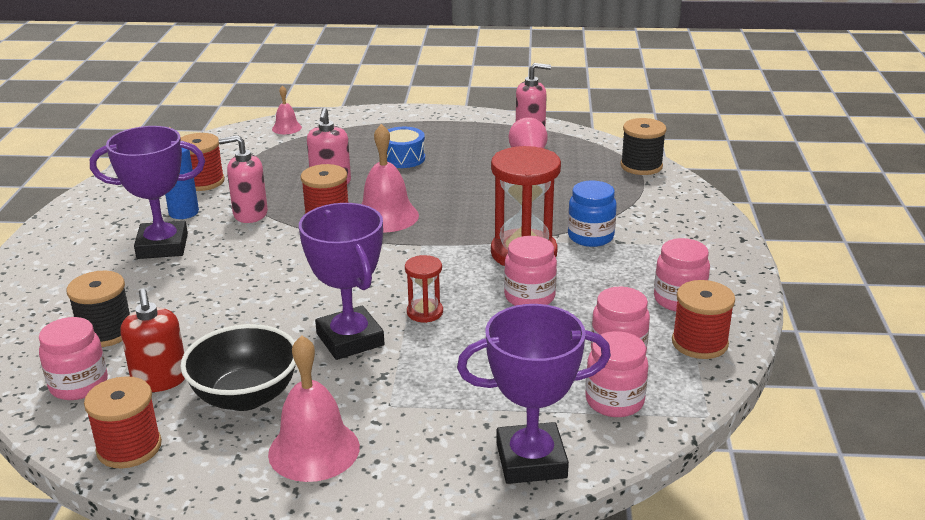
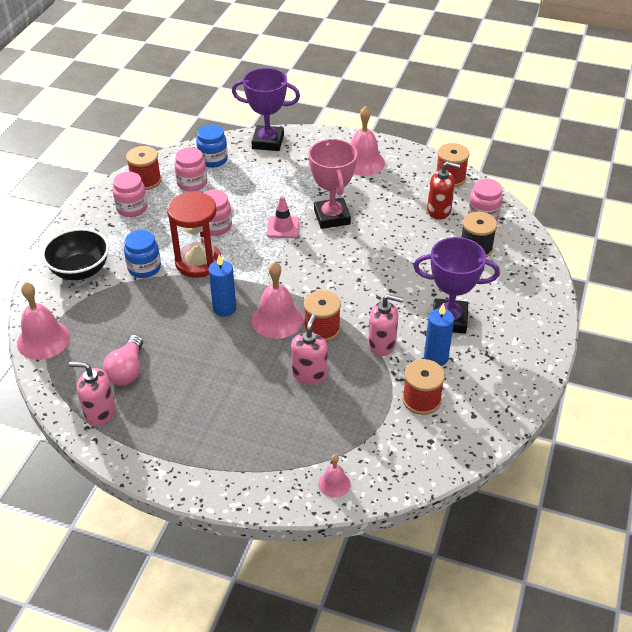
camera: 165 degrees left, 15 degrees up
(160, 380) = (439, 211): red soap dispenser -> red soap dispenser turned 105 degrees clockwise
(245, 396) = (393, 194): black bowl -> black bowl (80, 270)
(350, 339) = (332, 217): purple trophy -> pink trophy
(403, 158) = (235, 397): blue drum -> none
(425, 312) = (283, 227): red hourglass -> pink traffic cone
(457, 216) = (224, 308): none -> blue candle
(614, 401) = (213, 160): pink jar -> blue jar
(641, 166) = (43, 340): black spool -> pink bell

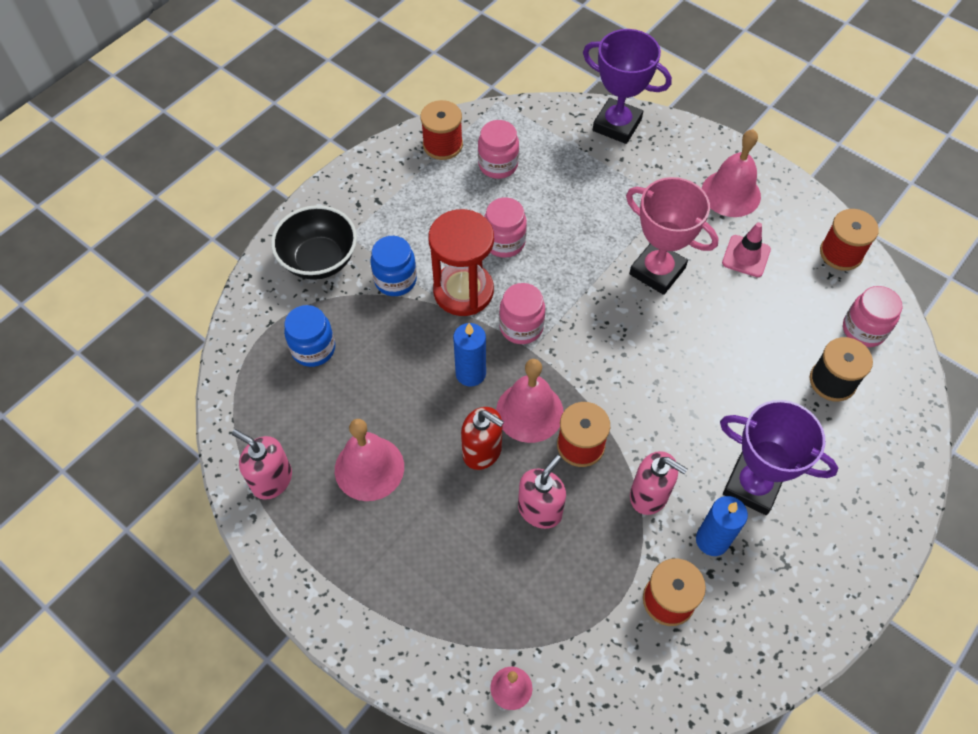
camera: 20 degrees right, 15 degrees up
(43, 340) = (243, 350): pink bell -> pink bell (369, 468)
(127, 370) = (323, 428): pink light bulb -> none
(132, 208) = (411, 183): pink jar -> pink jar (521, 327)
(213, 160) = (537, 135): blue jar -> blue jar (313, 349)
(283, 227) = (588, 268): pink traffic cone -> pink traffic cone (746, 256)
(332, 217) = (657, 271): pink trophy -> pink trophy turned 60 degrees counterclockwise
(439, 211) = (805, 303): red soap dispenser -> red soap dispenser (482, 451)

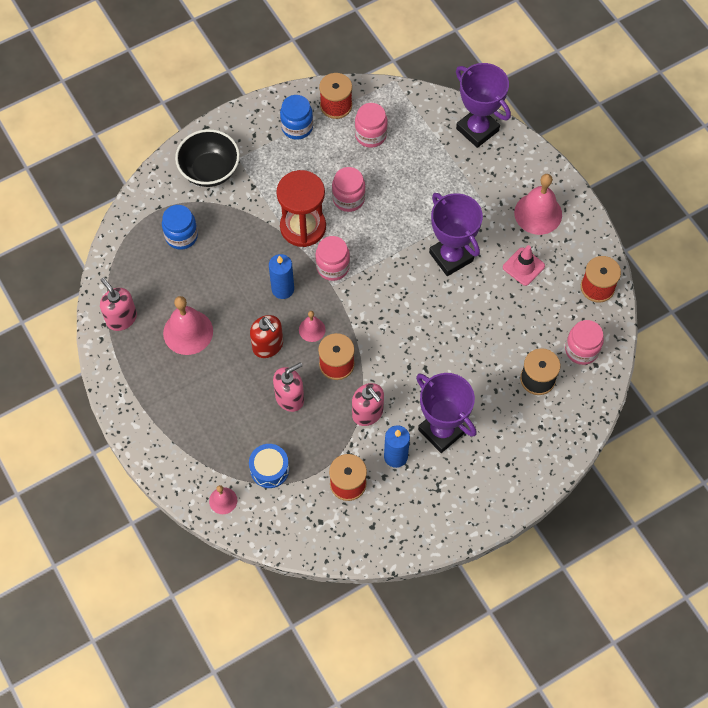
camera: 20 degrees right, 5 degrees up
(395, 280) = (258, 203): blue jar -> blue jar (297, 127)
(529, 412) = (312, 329): pink bell -> pink bell, size x0.54
(556, 618) = (269, 469): none -> blue drum
(657, 271) = (451, 257): pink trophy -> purple trophy

